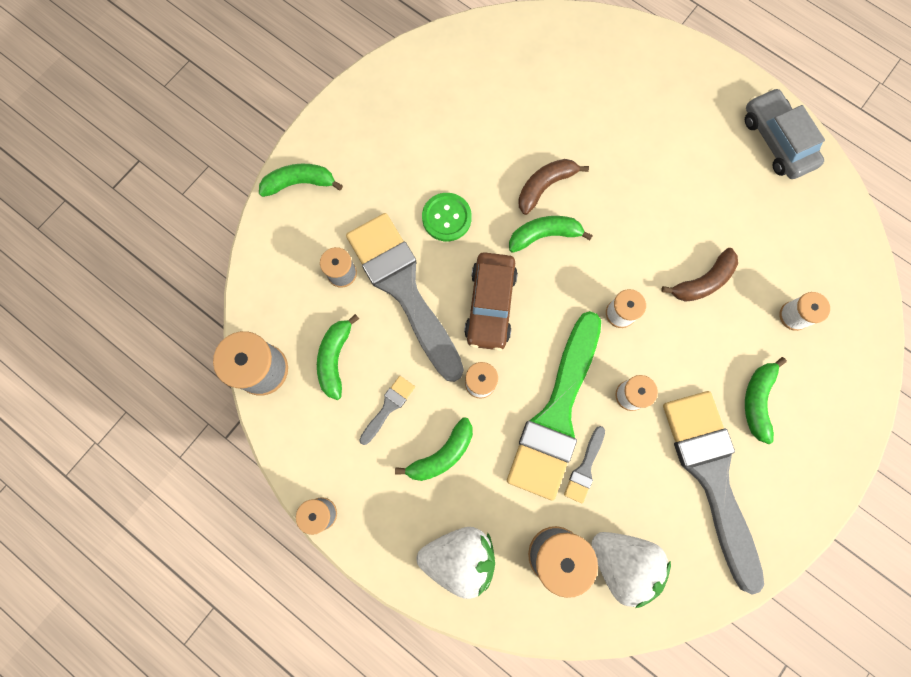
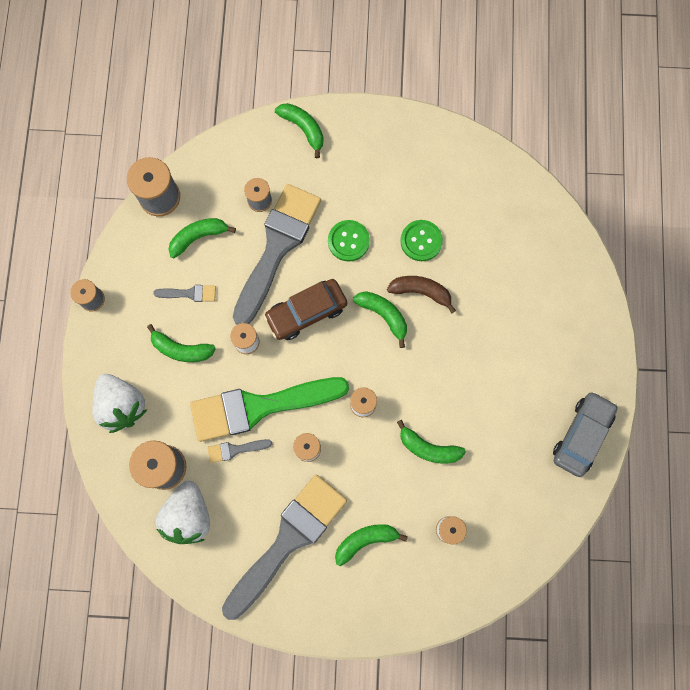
camera: 55 degrees right, 0 degrees up
(495, 153) = (421, 241): none -> green button
(703, 282) = (428, 448): brown banana -> green banana

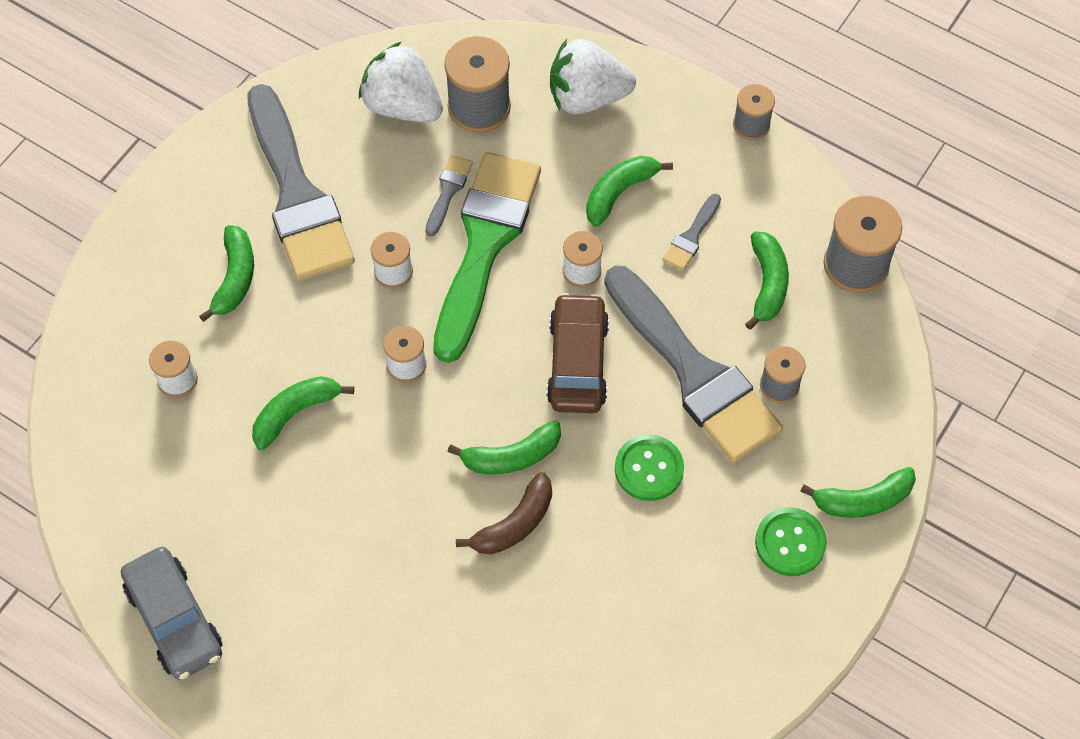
camera: 120 degrees right, 15 degrees down
(421, 241) = (590, 567): green button -> green button (790, 543)

